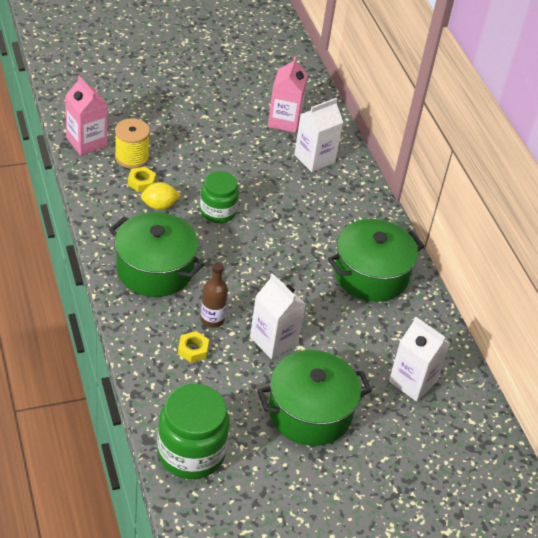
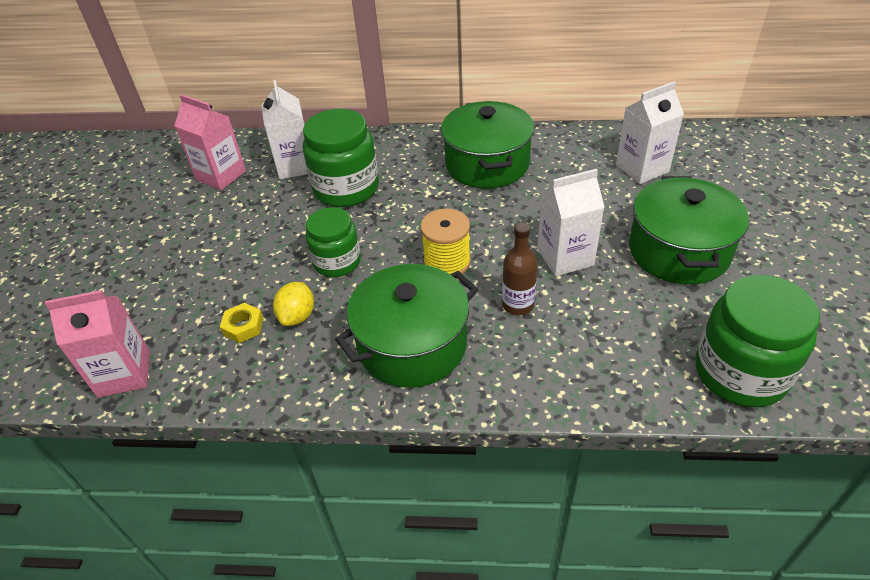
camera: 60 degrees left, 0 degrees up
(131, 157) = (189, 327): yellow spool -> yellow spool (447, 262)
(193, 350) = (565, 334): yellow nut -> none
(300, 195) = (346, 188): none -> green jar

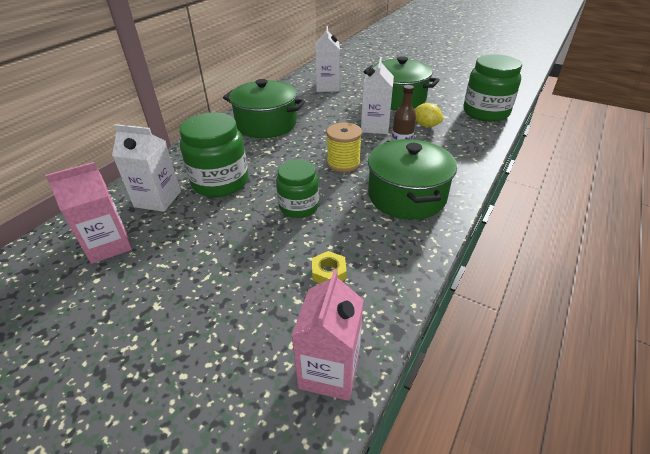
camera: 65 degrees left, 5 degrees down
(297, 316) = (341, 240): yellow lemon -> yellow lemon (426, 125)

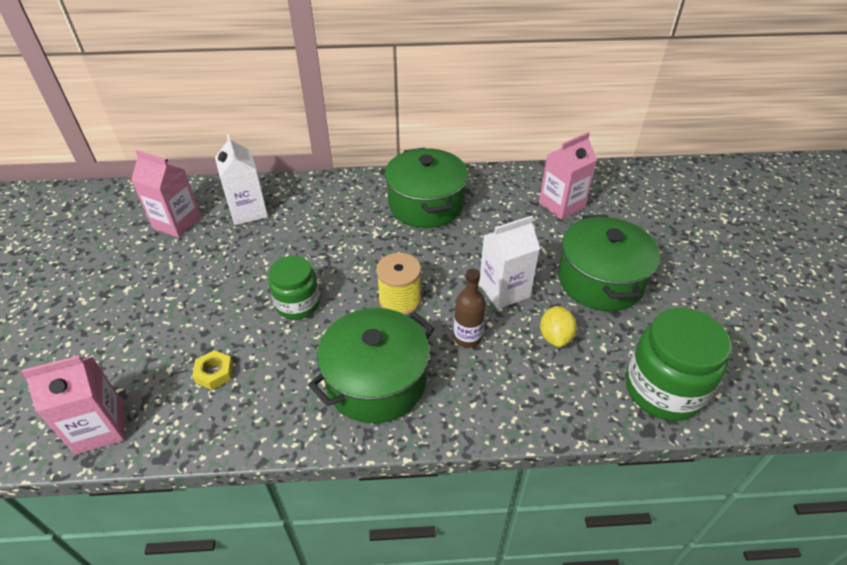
camera: 55 degrees right, 5 degrees up
(220, 182) = (299, 232): green jar -> none
(327, 87) = (561, 205): white carton -> pink carton

